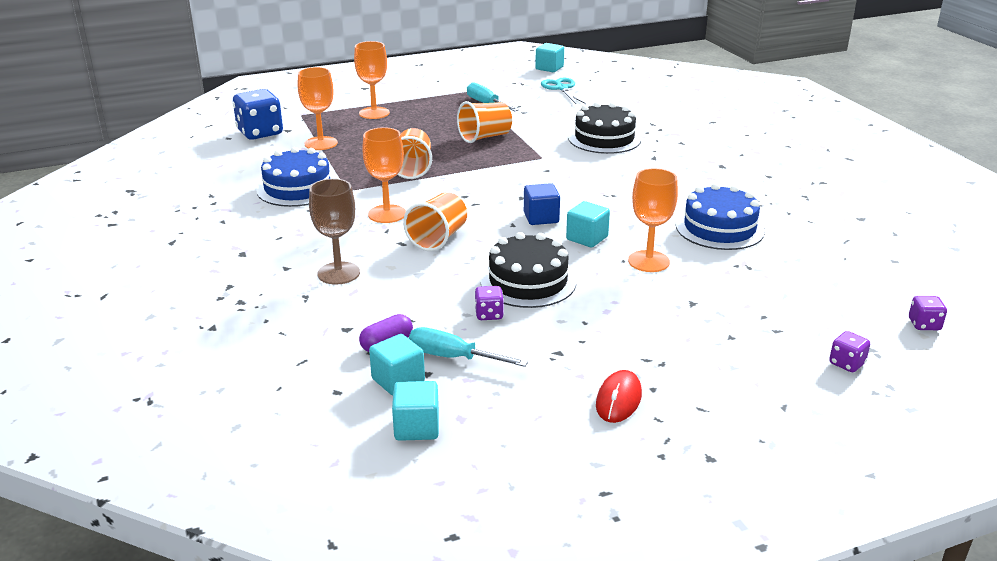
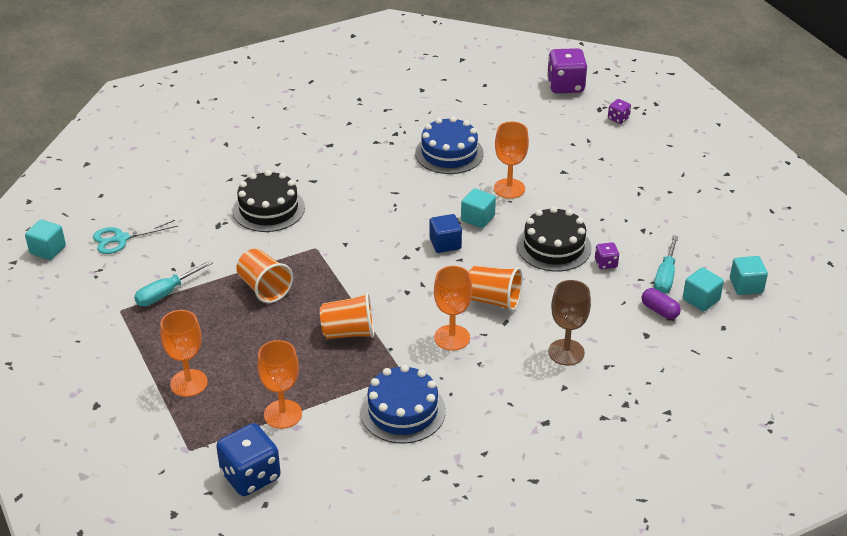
camera: 95 degrees left, 10 degrees up
(618, 400) = (686, 205): red mouse -> none
(924, 325) = (565, 86): purple dice -> purple dice, size x2.04

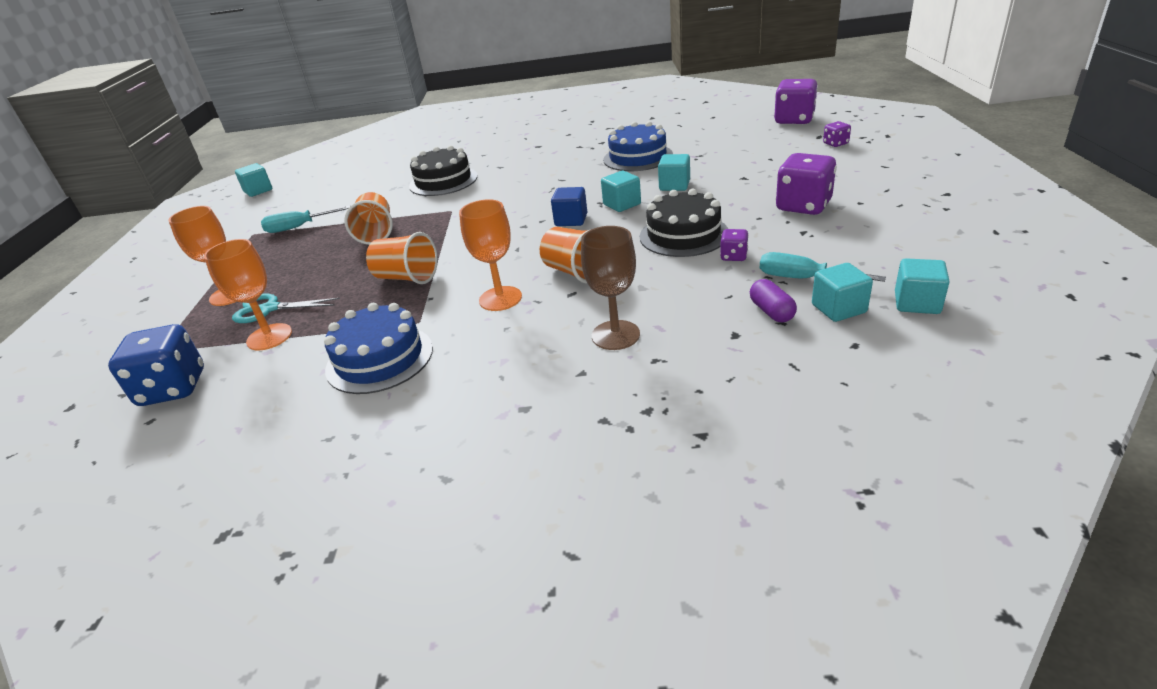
camera: 30 degrees right, 5 degrees down
(121, 239) = (314, 189): turquoise scissors -> turquoise scissors (270, 309)
(509, 188) = (674, 185): orange goblet -> turquoise cube
(629, 201) = (803, 206): none -> purple dice
(665, 277) = (802, 279): turquoise screwdriver -> turquoise screwdriver turned 75 degrees clockwise

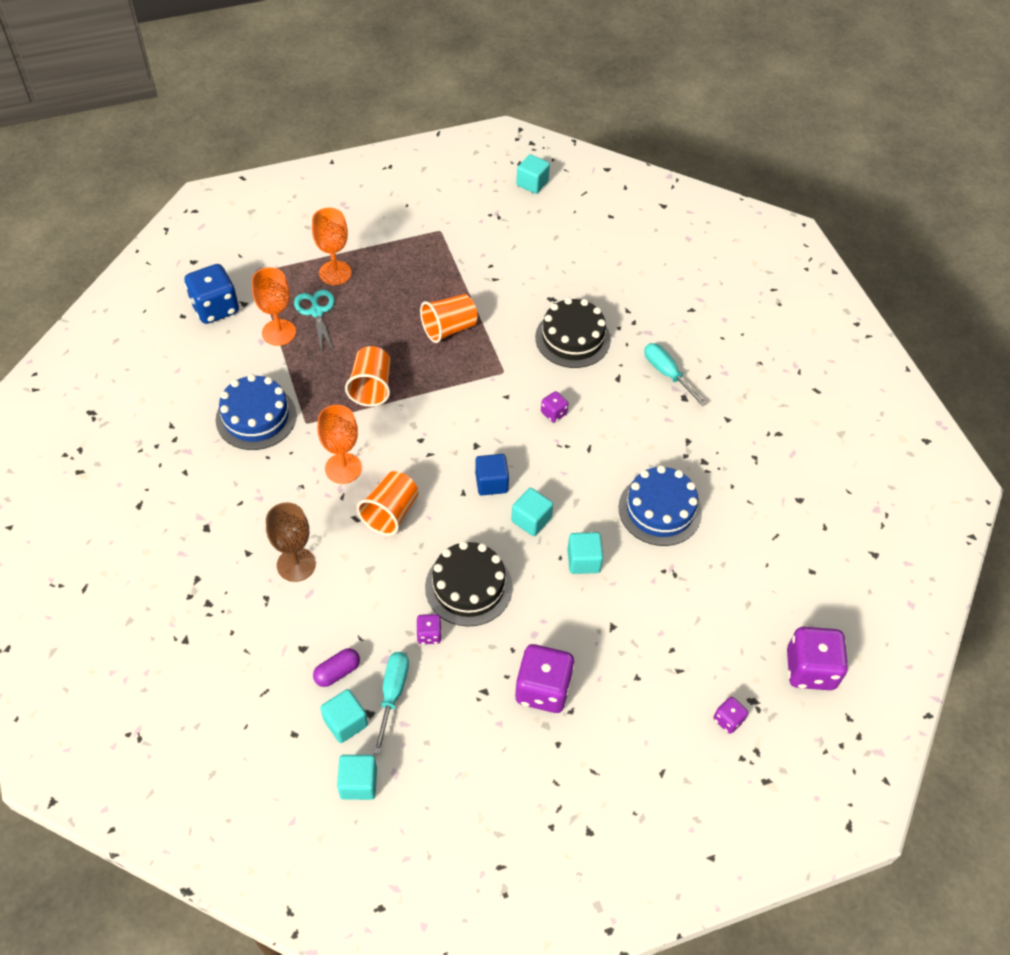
camera: 65 degrees right, 20 degrees up
(298, 227) = (456, 260): turquoise screwdriver -> turquoise screwdriver (666, 373)
(515, 191) = (553, 413): none -> purple dice

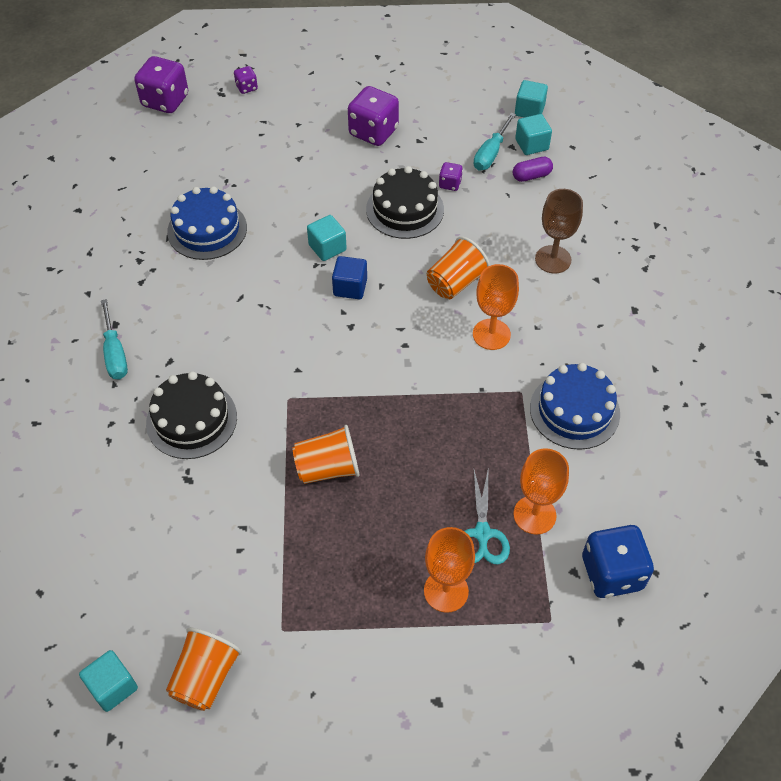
camera: 160 degrees left, 0 degrees up
(371, 387) = (440, 415): orange cup -> orange cup (205, 677)
(553, 413) = (257, 339): purple dice -> none
(583, 561) = (297, 206): turquoise cube -> none

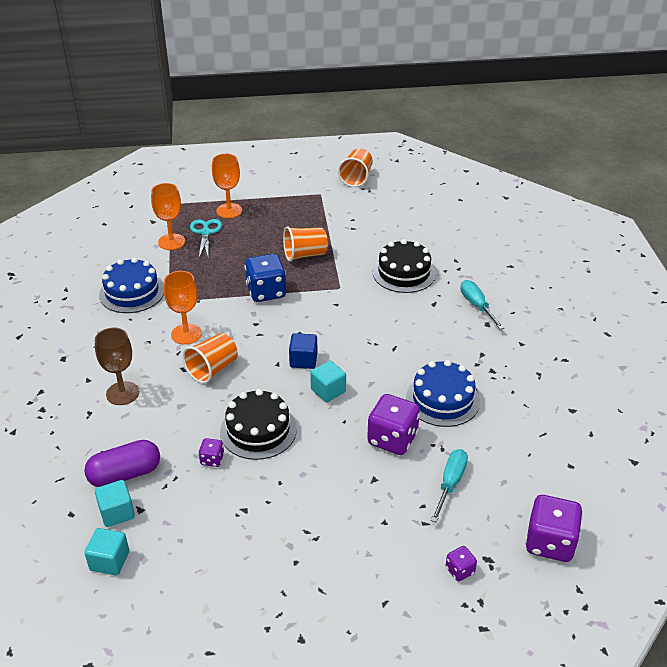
camera: 175 degrees right, 15 degrees down
(113, 687) = (403, 173): turquoise cube -> none
(373, 132) = (296, 517): purple dice -> purple dice (392, 439)
(490, 154) = (165, 498): turquoise screwdriver -> turquoise screwdriver (450, 483)
(531, 176) = (125, 474): purple capsule -> purple capsule, size x1.69
(612, 573) = (130, 222): blue dice -> blue dice (266, 292)

